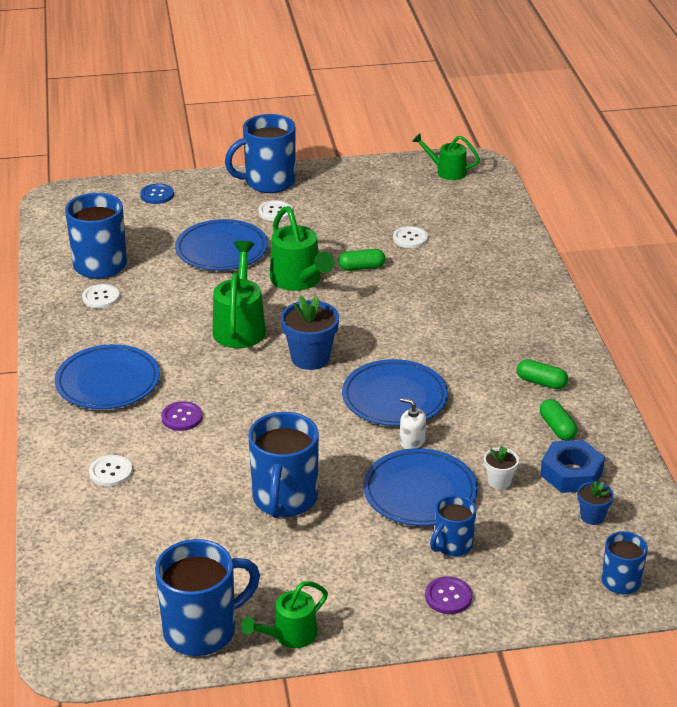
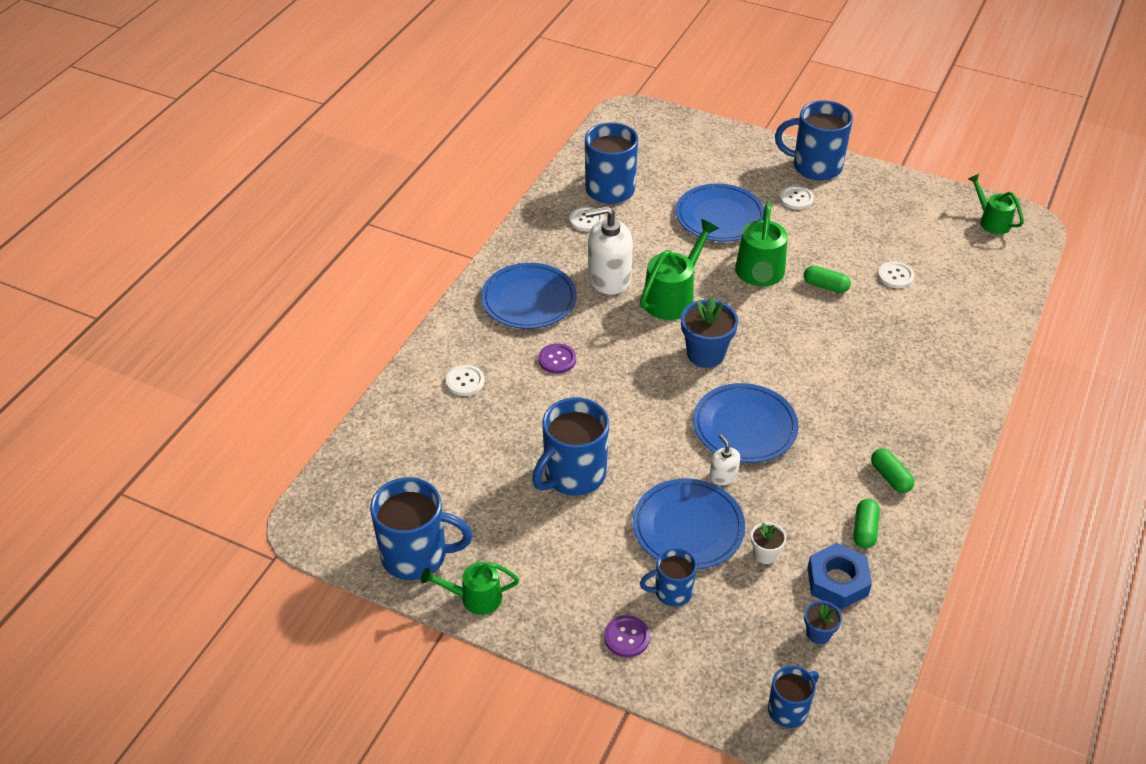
camera: 35 degrees right, 10 degrees up
(157, 195) = (710, 141): blue button -> none
(167, 335) = (609, 278): none -> white soap dispenser

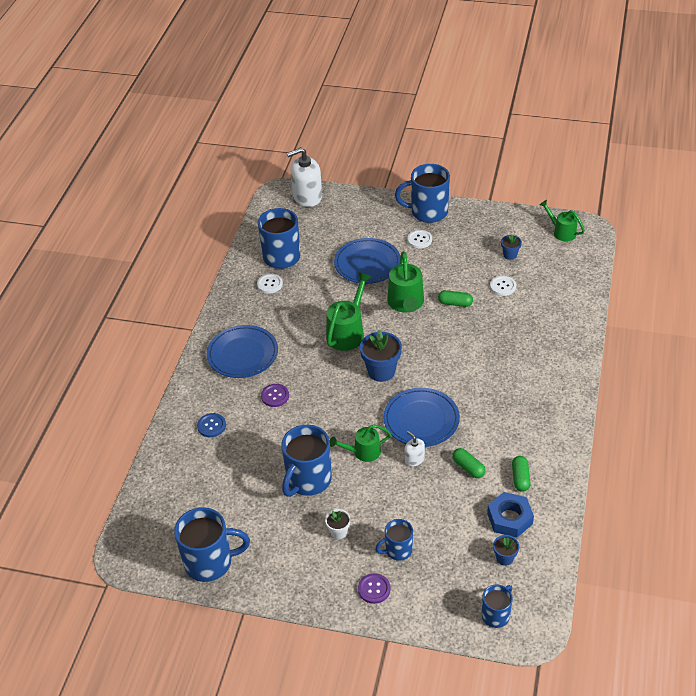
camera: 10 degrees left, 0 degrees up
(465, 381) = (211, 426): white button -> blue button
(474, 598) = (260, 584): green watering can -> green watering can (363, 452)
(609, 278) = (297, 326): white soap dispenser -> white soap dispenser (307, 196)
(688, 527) = (398, 501): blue plate -> none
(765, 554) = (456, 510): white flower pot -> white flower pot (338, 532)
(890, 477) = (530, 436): green capsule -> green capsule (468, 468)
(914, 238) = (510, 255): none -> blue flower pot

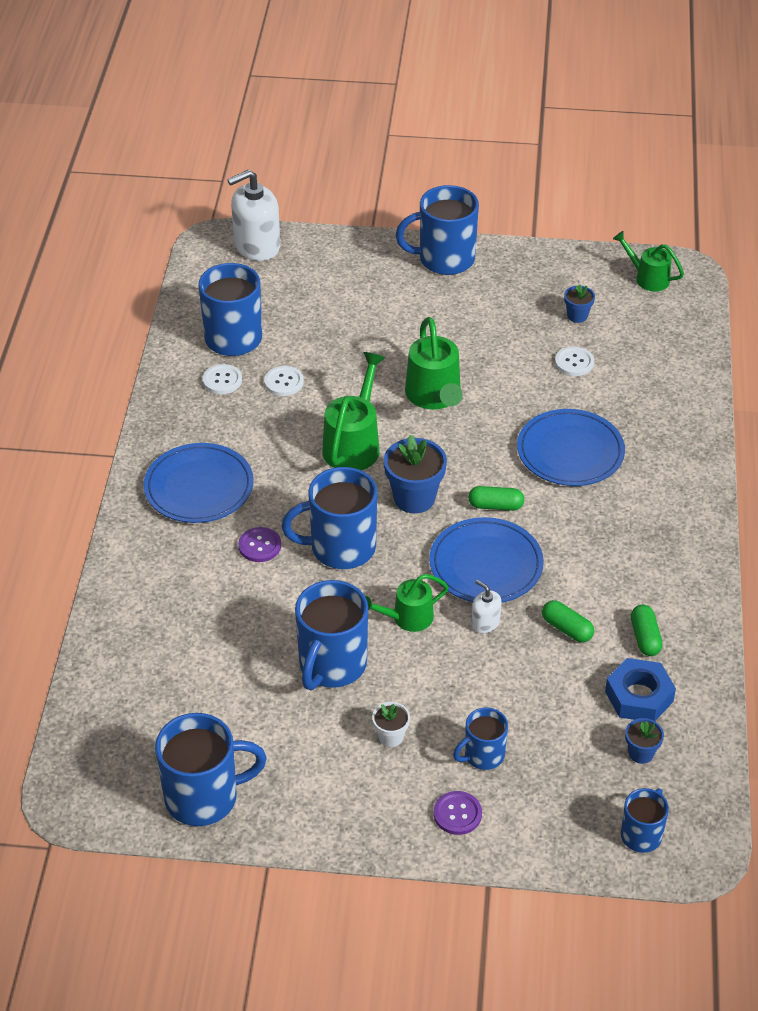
camera: 10 degrees left, 0 degrees up
(211, 426) = (170, 597): blue button -> none
(327, 401) = (340, 548): none -> blue mug
(367, 263) = (366, 341): blue plate -> blue plate (570, 452)
(419, 240) = (439, 301): white button -> white button (284, 382)
(455, 303) = (507, 391): green capsule -> green capsule (495, 506)

